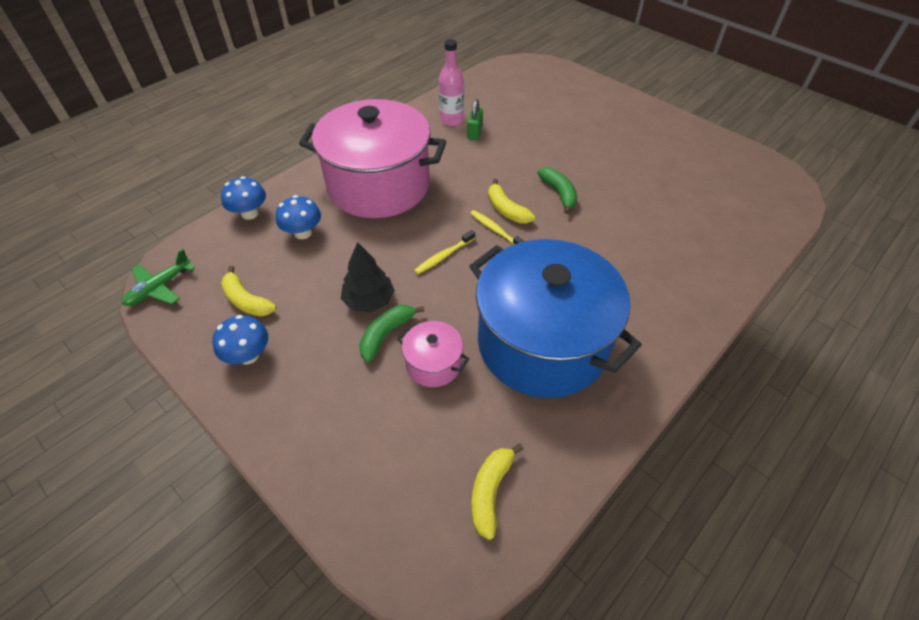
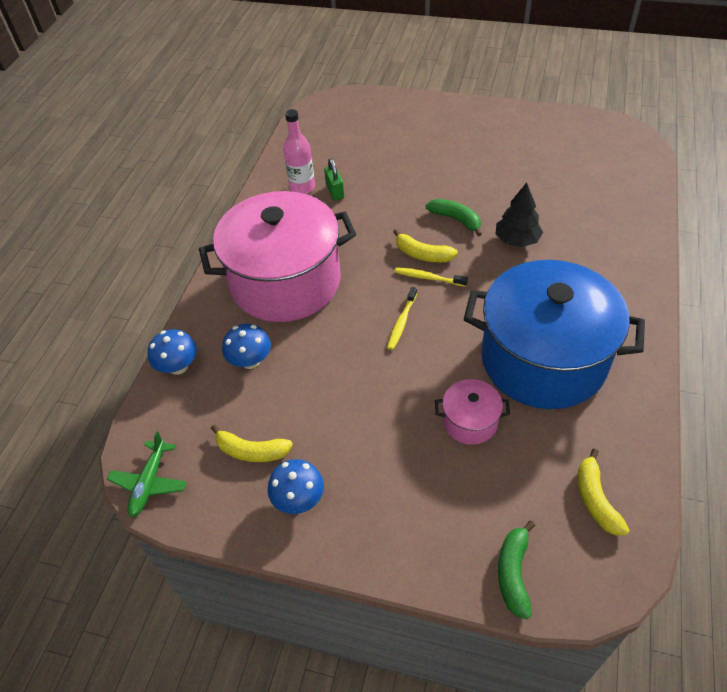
camera: 25 degrees left, 0 degrees up
(369, 300) = (368, 394): black tree -> black tree (517, 240)
(386, 334) = (409, 416): green banana -> green banana (513, 573)

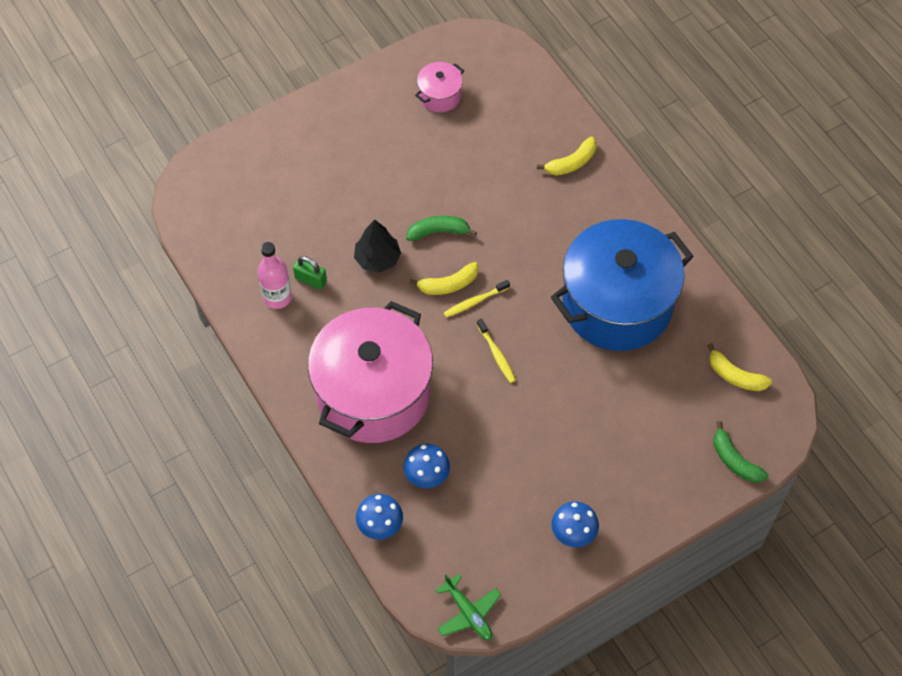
camera: 50 degrees left, 10 degrees up
(251, 451) = (507, 532): yellow banana -> yellow banana (571, 163)
(470, 421) = (618, 389): pink pot -> pink pot (440, 96)
(517, 240) = (502, 216): black tree -> black tree (377, 259)

